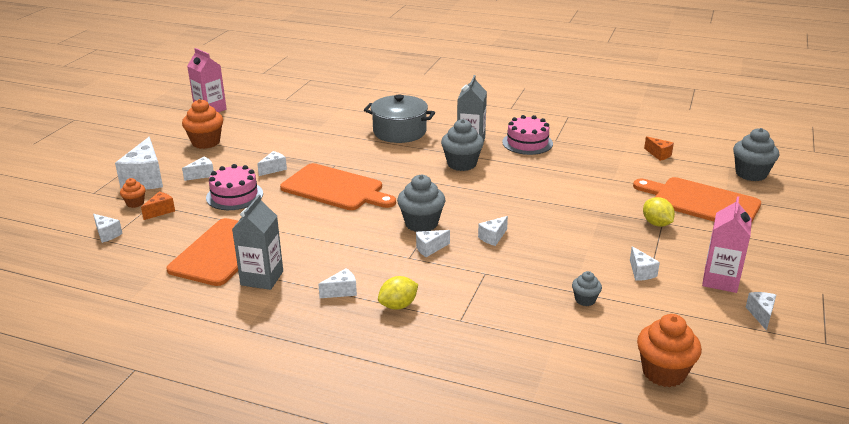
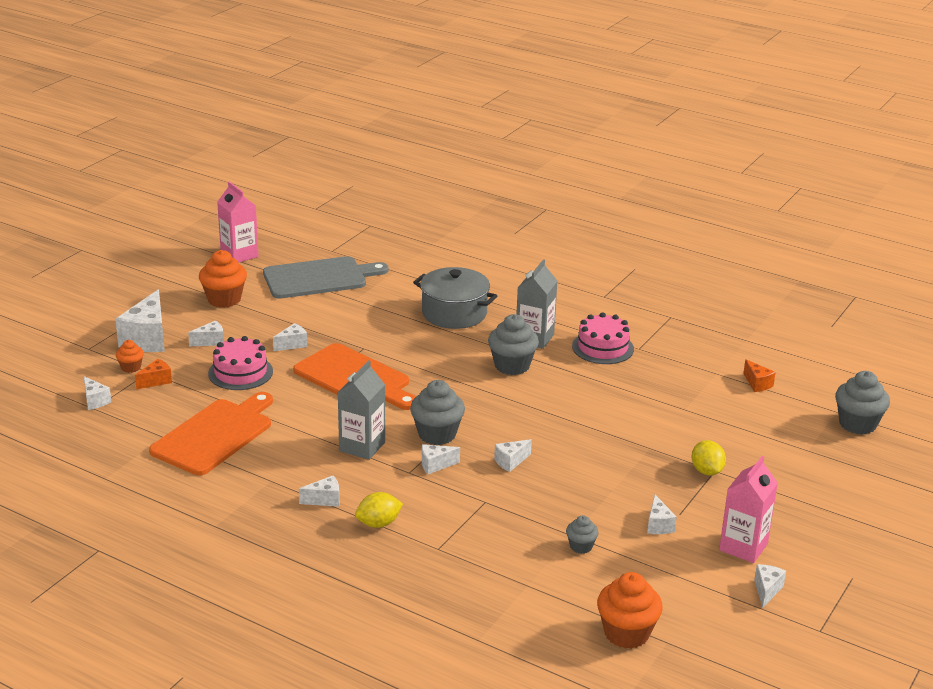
camera: 10 degrees right, 0 degrees up
(262, 278) = (245, 473): grey carton -> grey carton (362, 446)
(281, 119) = (319, 278): none -> grey cutting board
(701, 202) = (775, 452): orange cutting board -> none

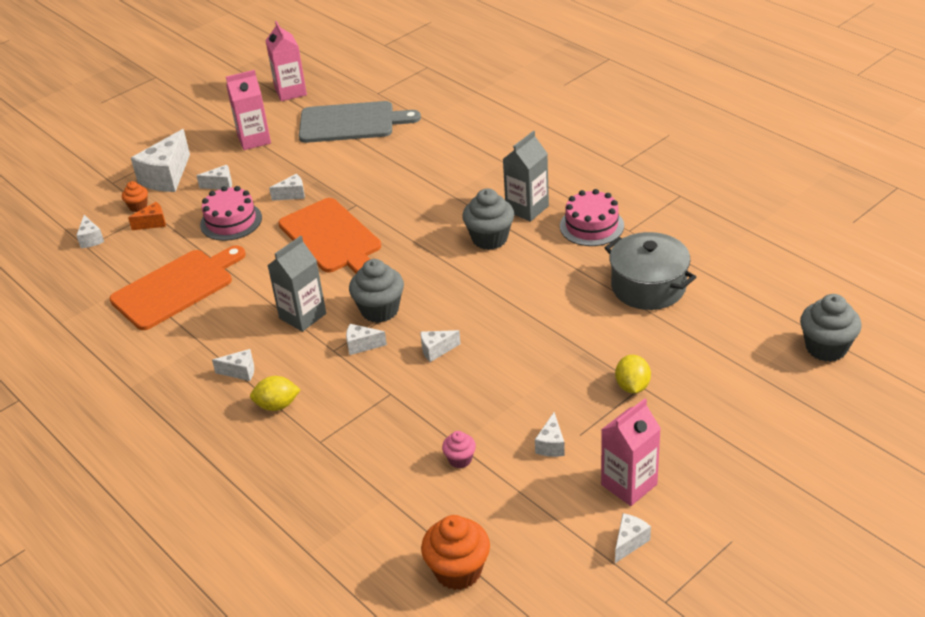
camera: 20 degrees right, 10 degrees up
(224, 299) = (254, 140): orange cupcake -> pink carton
(454, 313) = (461, 173): grey pot -> grey pot (648, 287)
(581, 546) = (460, 459): grey cupcake -> pink cupcake
(757, 384) = (736, 286): orange cheese -> none

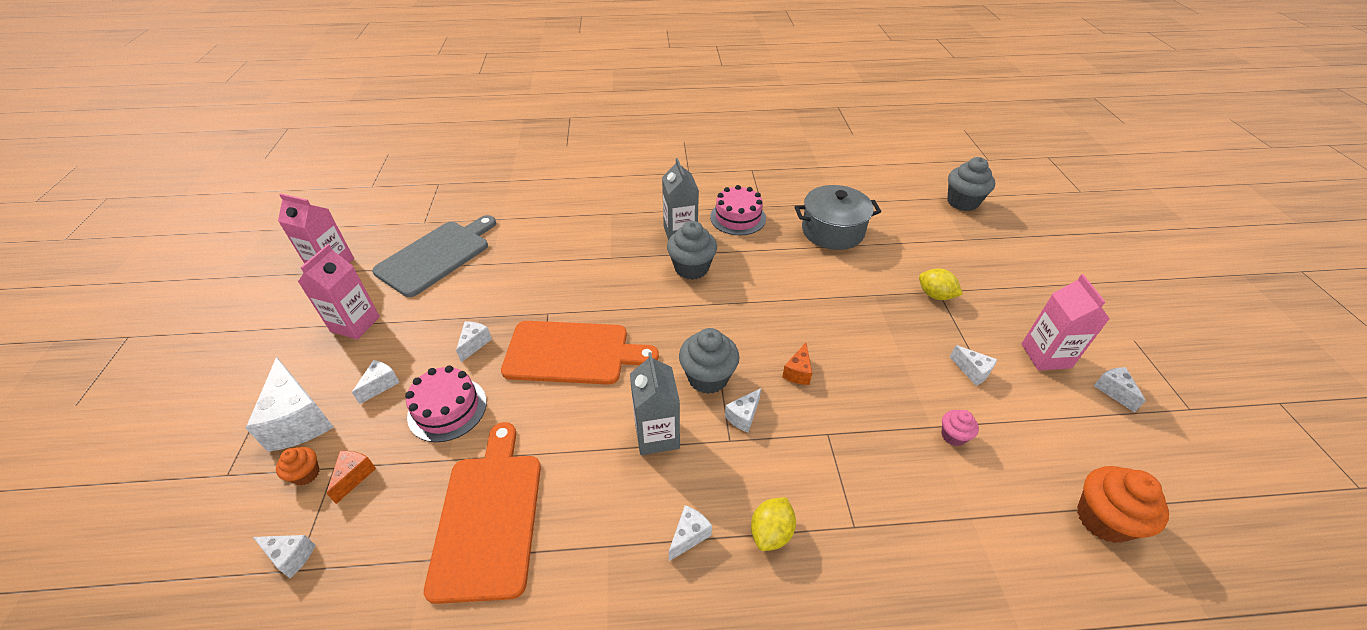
camera: 55 degrees left, 5 degrees up
(436, 350) = (798, 372): white cheese -> orange cheese

